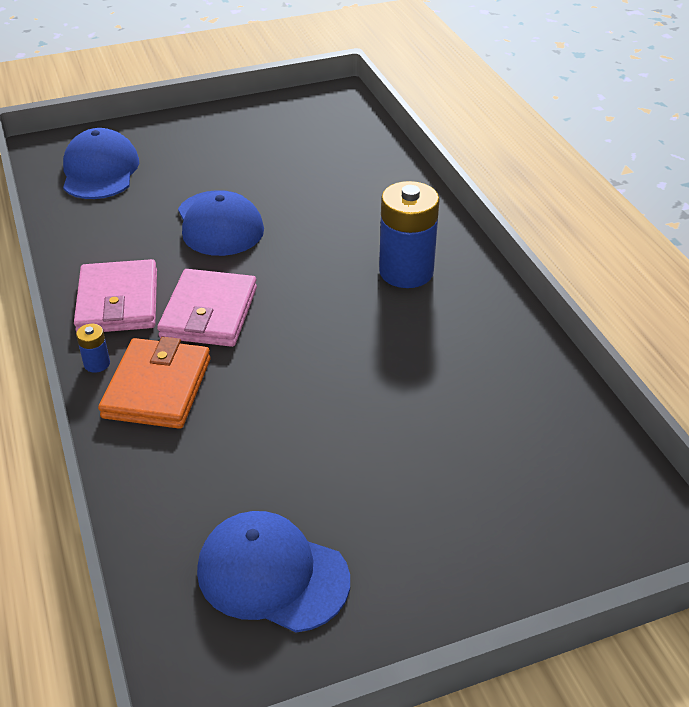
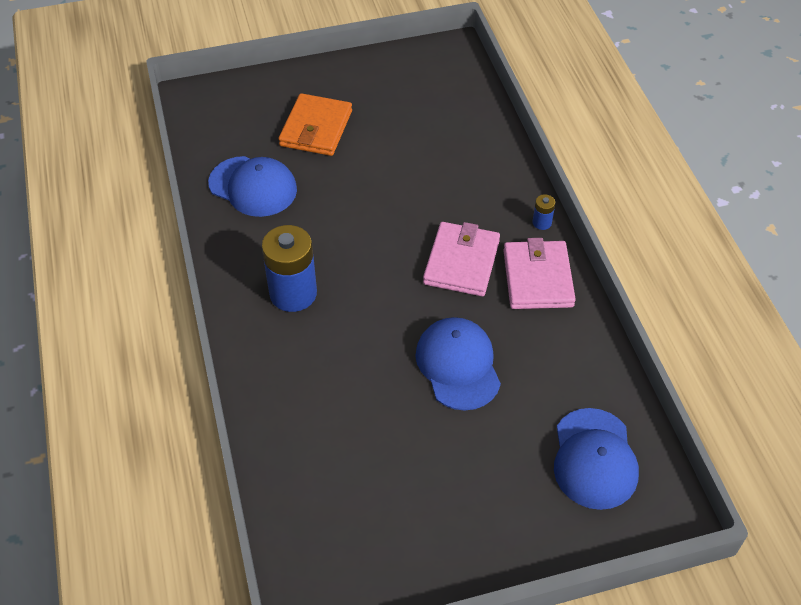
camera: 175 degrees left, 10 degrees up
(157, 388) = (494, 201): orange wallet -> orange wallet (316, 128)
(272, 574) = (416, 90): blue cap -> blue cap (253, 187)

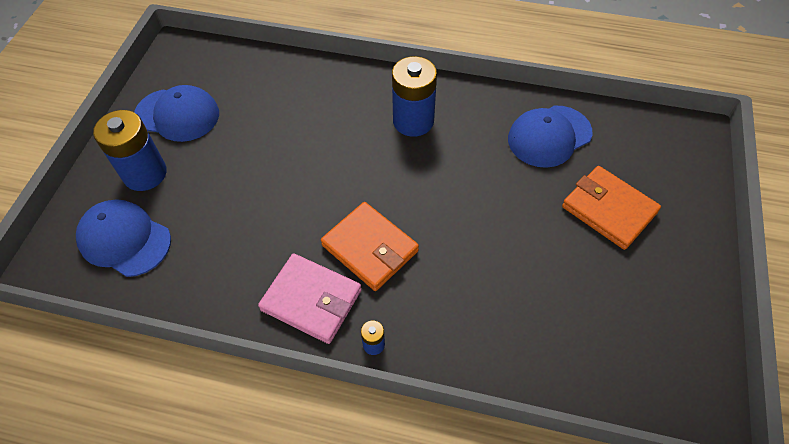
camera: 120 degrees right, 5 degrees up
(458, 365) = (271, 194): blue cap -> blue cap (177, 115)
(461, 262) = (370, 248): pink wallet -> orange wallet
(513, 497) = (145, 174): none -> blue battery

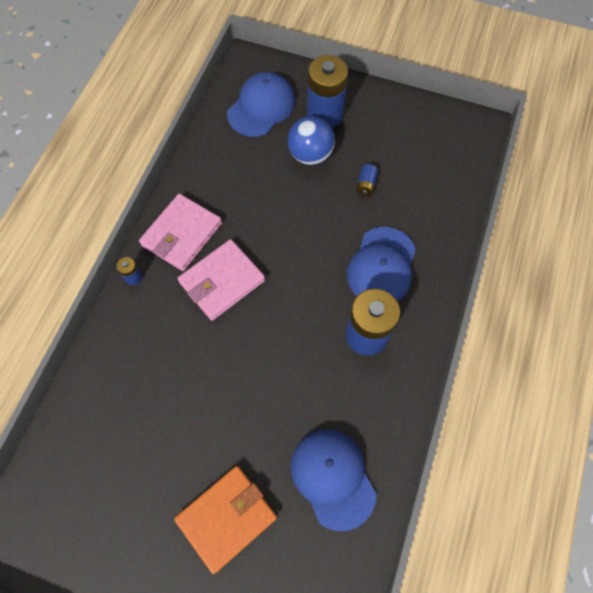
camera: 95 degrees right, 10 degrees up
(177, 115) = (390, 132): blue cap -> blue cap (381, 266)
(202, 182) = (310, 155): none -> blue ball
(244, 131) = (366, 185): none -> blue battery
(370, 248) = (222, 281): orange wallet -> pink wallet

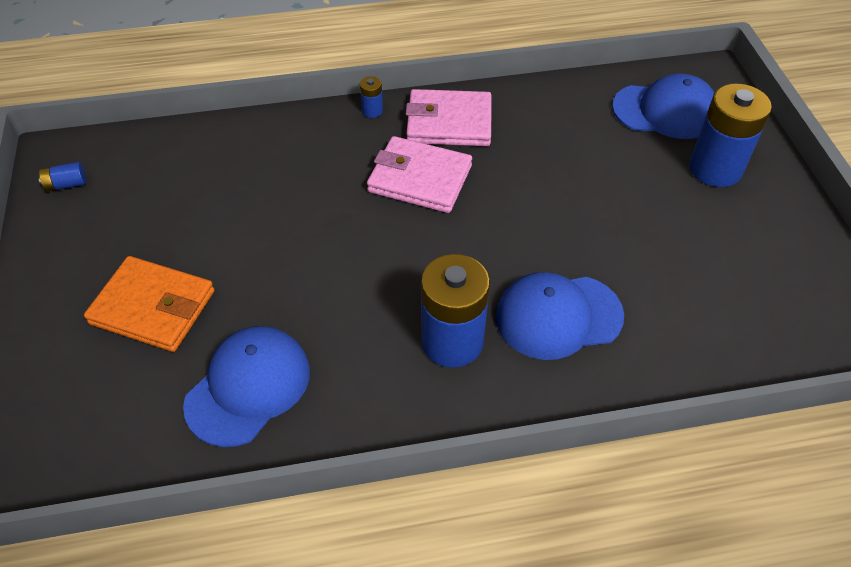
camera: 60 degrees right, 15 degrees down
(310, 155) = (646, 180): blue ball -> none
(366, 185) = (657, 250): blue battery -> blue battery (66, 184)

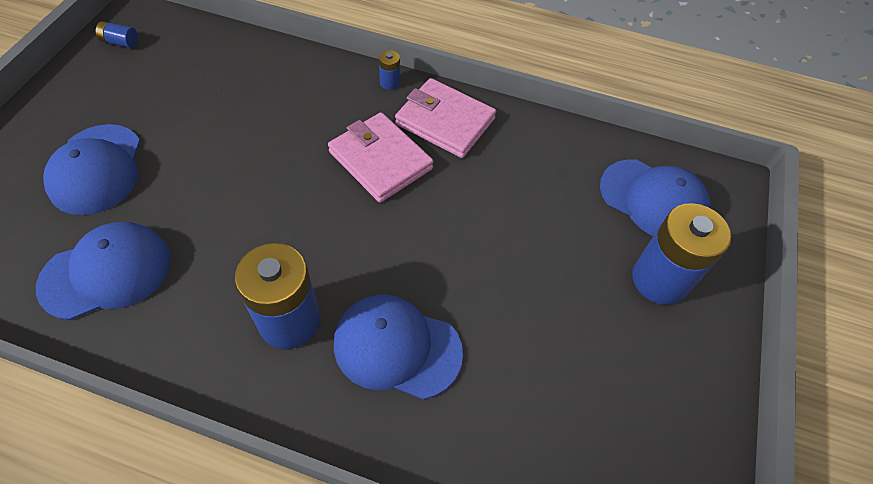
camera: 25 degrees right, 5 degrees up
(153, 307) = (96, 169): orange wallet -> blue cap

